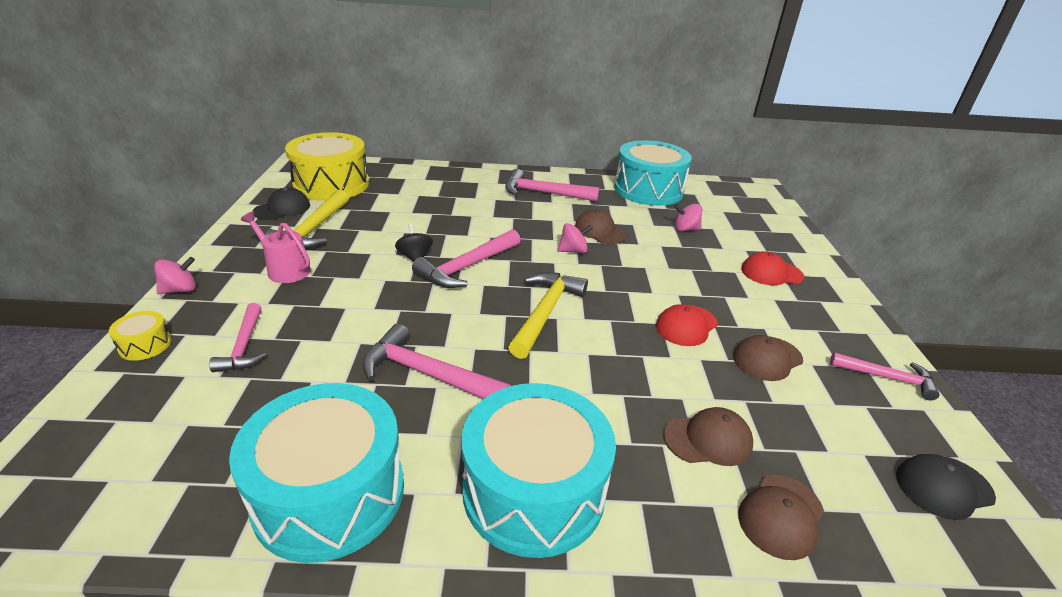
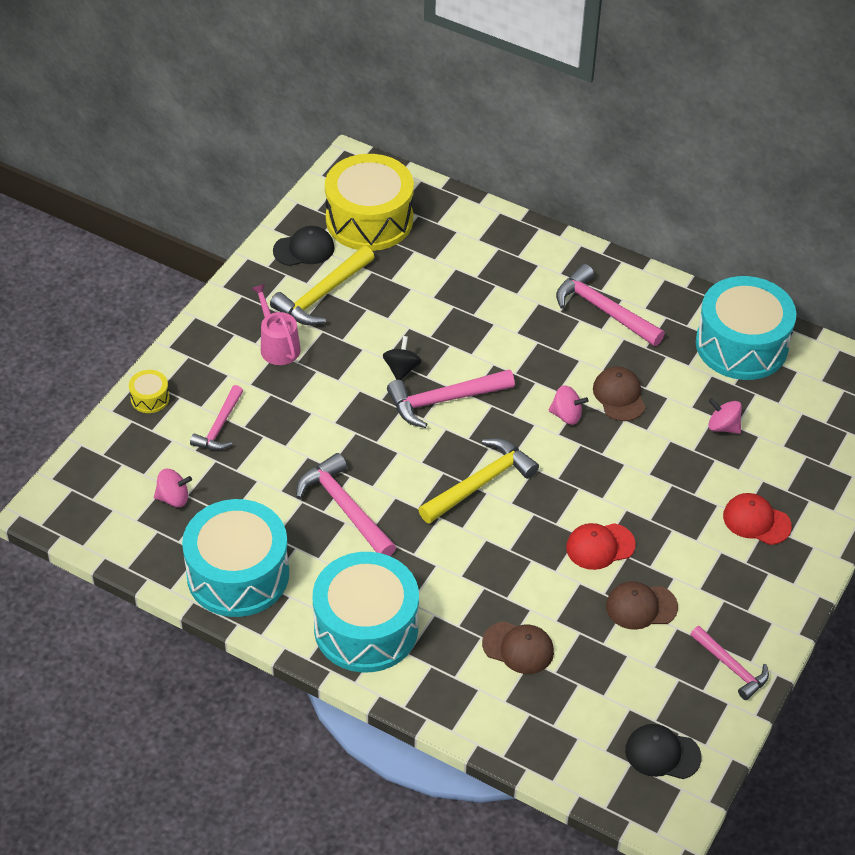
camera: 30 degrees right, 15 degrees up
(180, 290) = (185, 342): pink spinning top -> pink spinning top (173, 498)
(781, 516) = (518, 715): brown cap -> none

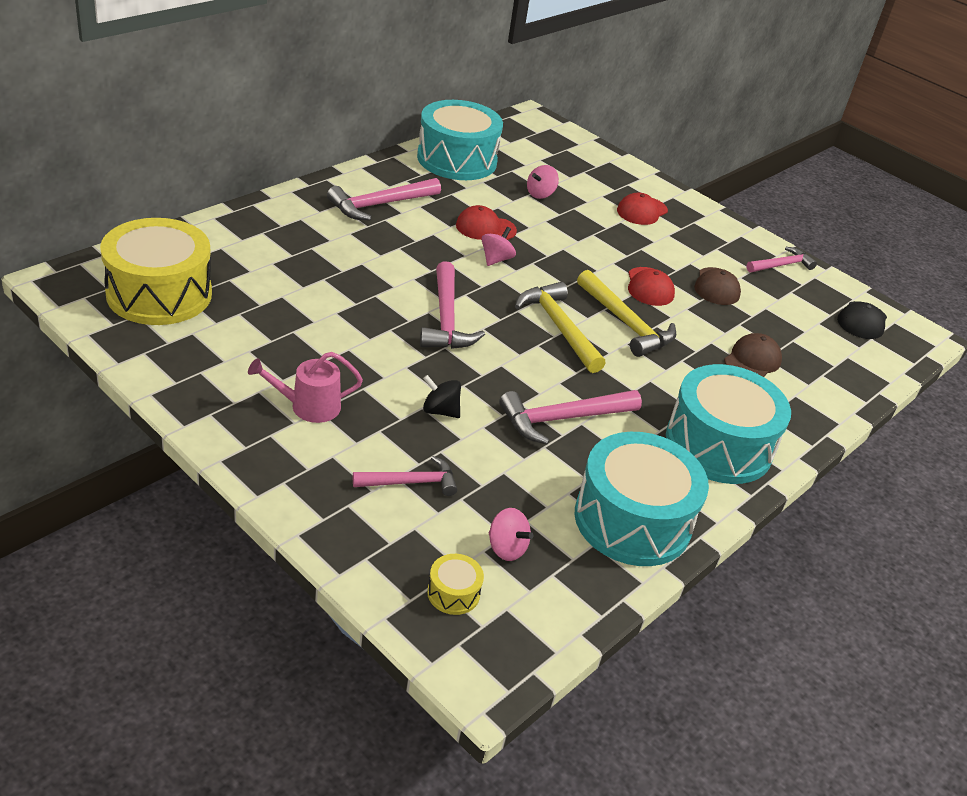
camera: 80 degrees left, 10 degrees down
(150, 398) = (336, 532): yellow drum -> yellow drum (453, 593)
(173, 498) = (506, 548): pink spinning top -> pink spinning top turned 120 degrees clockwise
(220, 426) = (410, 482): pink hammer -> pink hammer turned 45 degrees counterclockwise
(304, 249) = (169, 349): black cap -> none
(322, 295) = (251, 354): yellow hammer -> yellow hammer (625, 323)
(401, 369) = (391, 332): black spinning top -> black spinning top (440, 411)
(619, 396) = (485, 228): brown cap -> red cap

